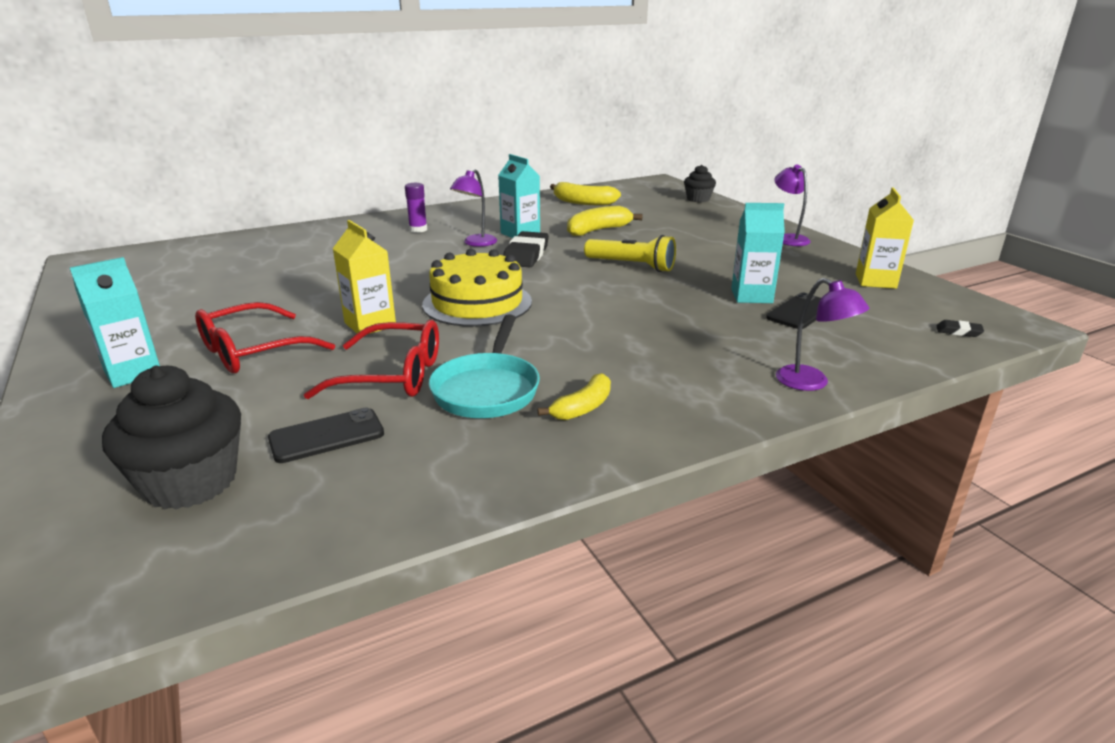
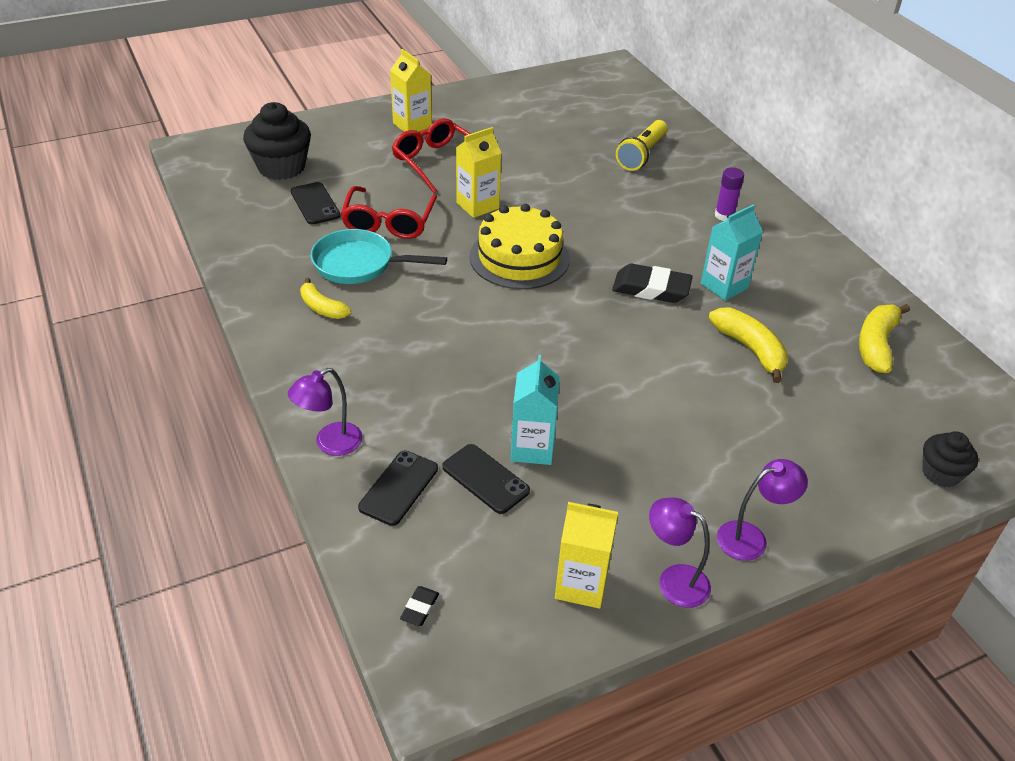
camera: 90 degrees right, 15 degrees up
(133, 373) = (412, 125): turquoise carton -> yellow carton
(476, 243) = (684, 254): purple lamp -> purple lamp (674, 580)
(631, 266) = (623, 365): yellow flashlight -> yellow flashlight (642, 155)
(841, 346) = (399, 488): none -> black phone

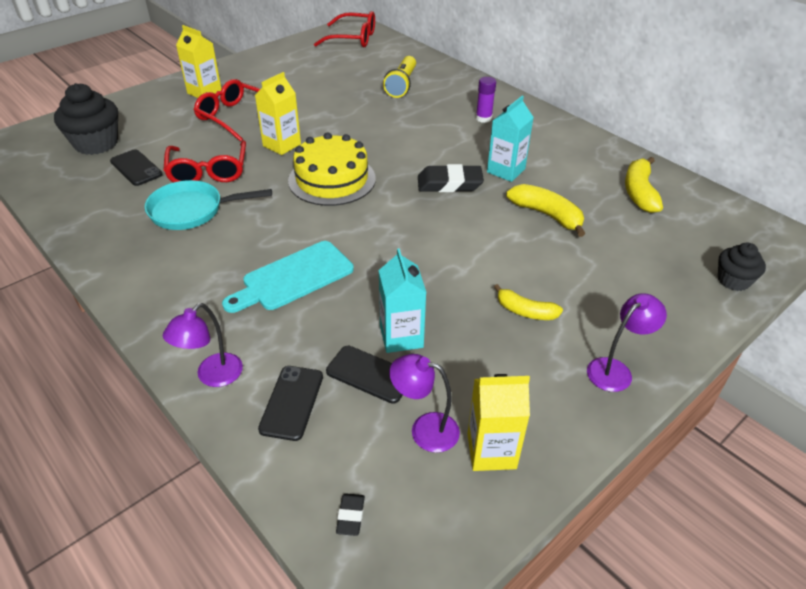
camera: 15 degrees left, 0 degrees up
(322, 307) = (168, 254): yellow banana -> yellow banana (525, 311)
(442, 360) = (293, 277): none -> turquoise cutting board
(604, 83) = (352, 39): none -> red glasses
(674, 580) = (569, 425): purple lamp -> purple lamp (424, 429)

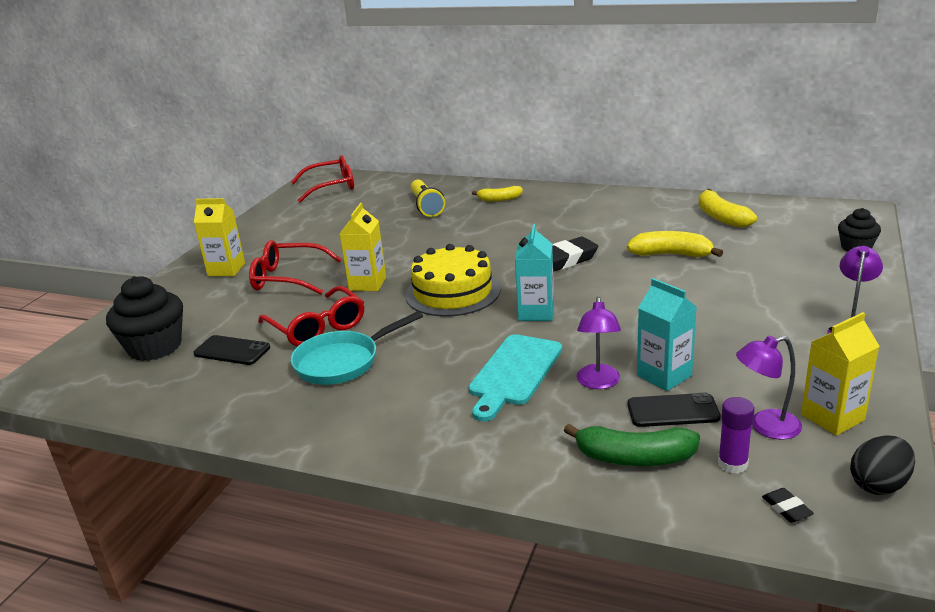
camera: 25 degrees left, 15 degrees down
(212, 376) = (537, 471): purple lamp -> purple lamp (598, 383)
(292, 402) = (634, 458): black phone -> green banana
(451, 539) = (879, 484): none -> black egg
(483, 118) = (532, 208): purple glue stick -> purple glue stick (732, 464)
(506, 170) = (599, 237): turquoise carton -> turquoise carton (536, 312)
(525, 311) = (738, 321): yellow banana -> yellow banana (499, 199)

